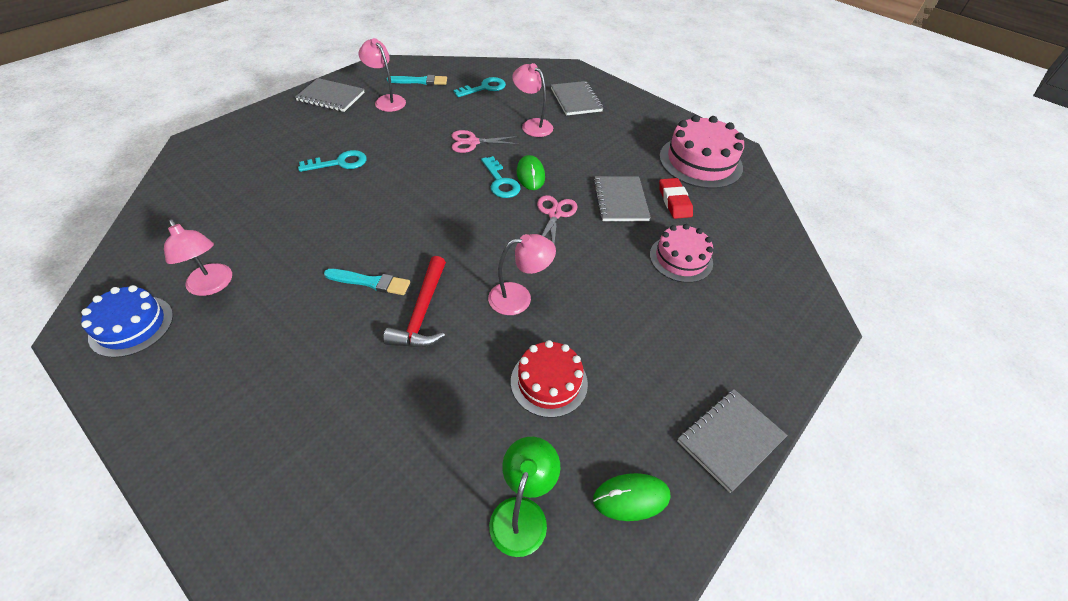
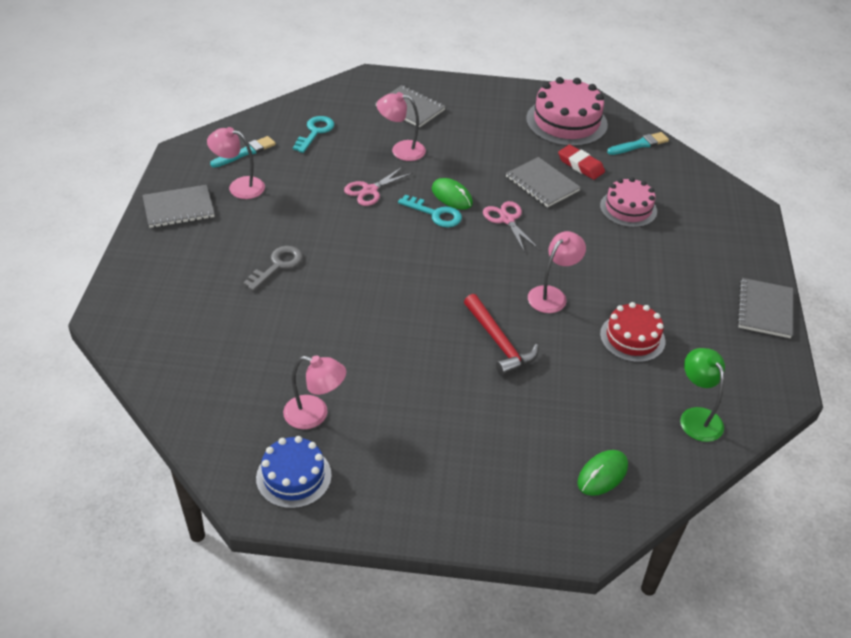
camera: 35 degrees left, 5 degrees down
(339, 163) = (277, 265): turquoise key -> grey key
(370, 282) = (434, 343): turquoise brush -> turquoise brush (639, 144)
(631, 498) = (744, 373): green mouse -> green mouse (602, 474)

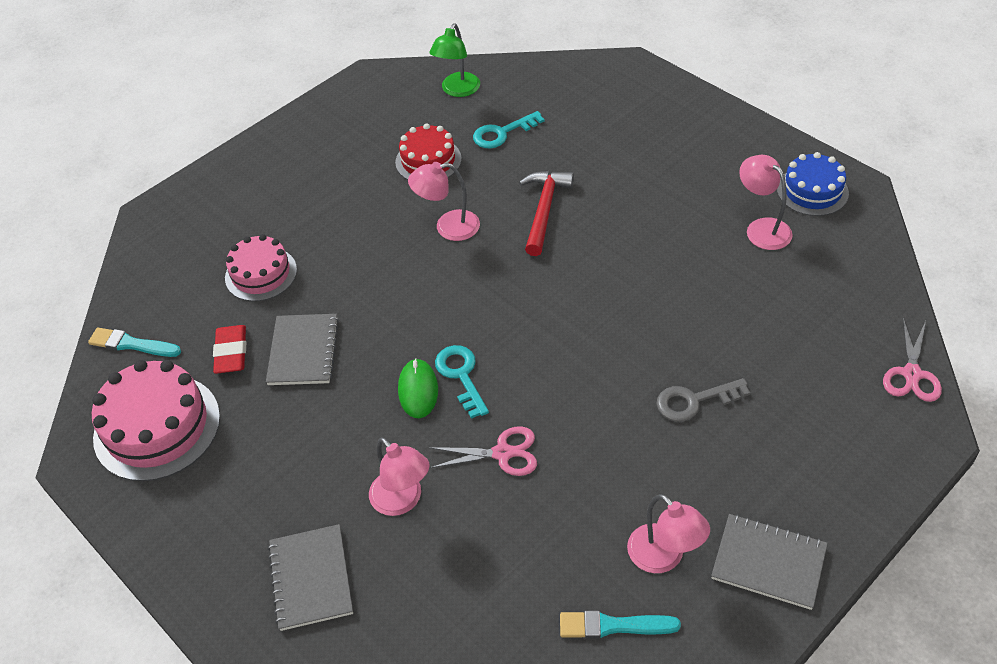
camera: 135 degrees left, 5 degrees up
(315, 132) = (484, 609): turquoise key -> turquoise key (502, 133)
(507, 219) = (394, 327): pink scissors -> pink scissors (912, 374)
(602, 474) = (571, 90): green mouse -> none
(764, 310) = (293, 129): grey notebook -> none

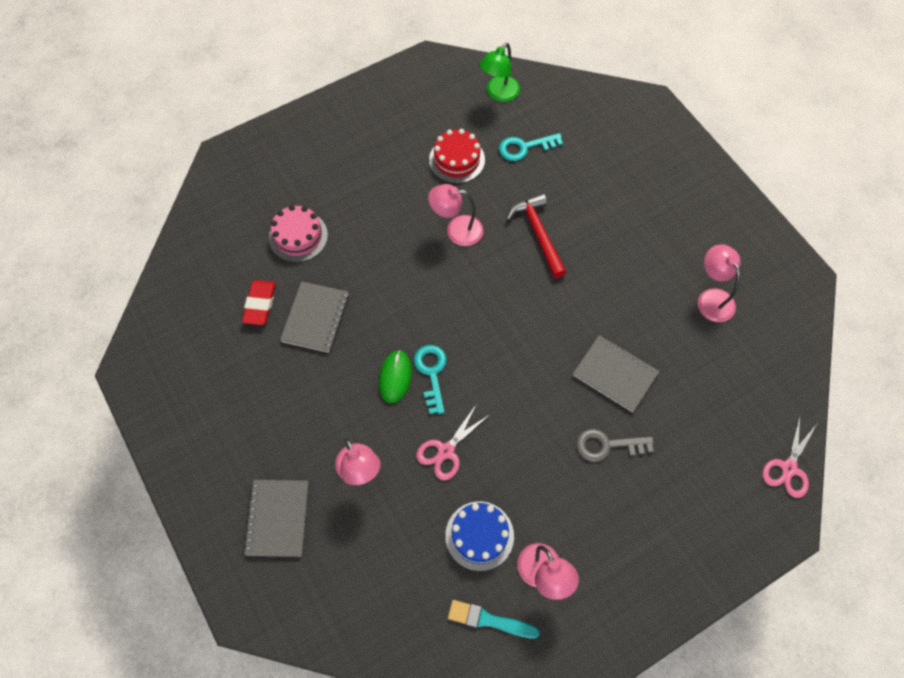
camera: 10 degrees right, 15 degrees up
(131, 344) = (186, 276): turquoise brush -> none
(157, 427) = (191, 356): pink cake -> none
(503, 453) = (446, 451): pink scissors -> pink scissors turned 120 degrees clockwise
(544, 210) = (538, 234): red hammer -> red hammer turned 45 degrees counterclockwise
(768, 563) = (621, 601): grey notebook -> grey notebook (615, 374)
(812, 191) = (766, 272): blue cake -> blue cake (479, 535)

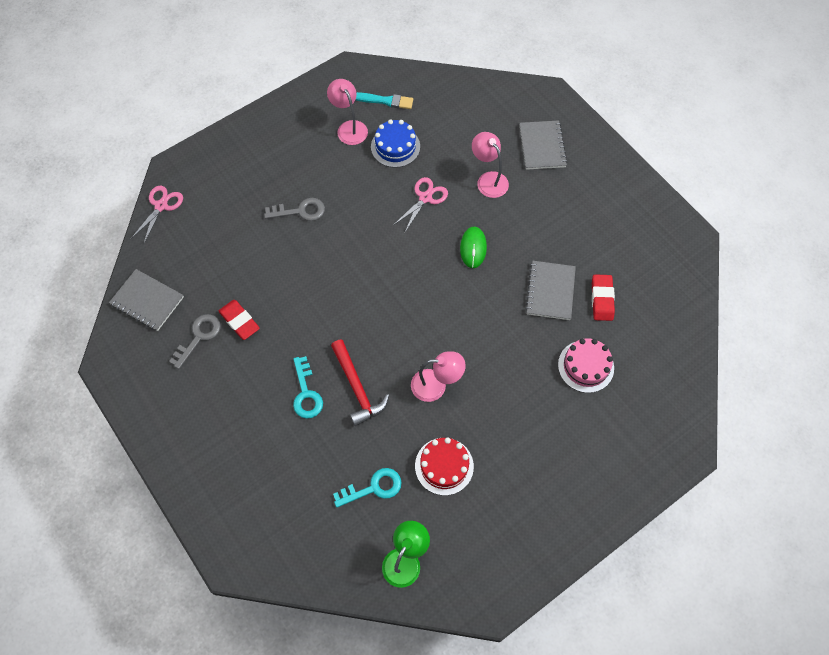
camera: 175 degrees right, 0 degrees up
(431, 373) = (443, 253): turquoise key -> turquoise key (306, 393)
(615, 374) = (291, 264): grey notebook -> grey notebook (147, 301)
(669, 312) = (239, 321): none -> red eraser
(712, 298) = (199, 337): pink lamp -> grey key

